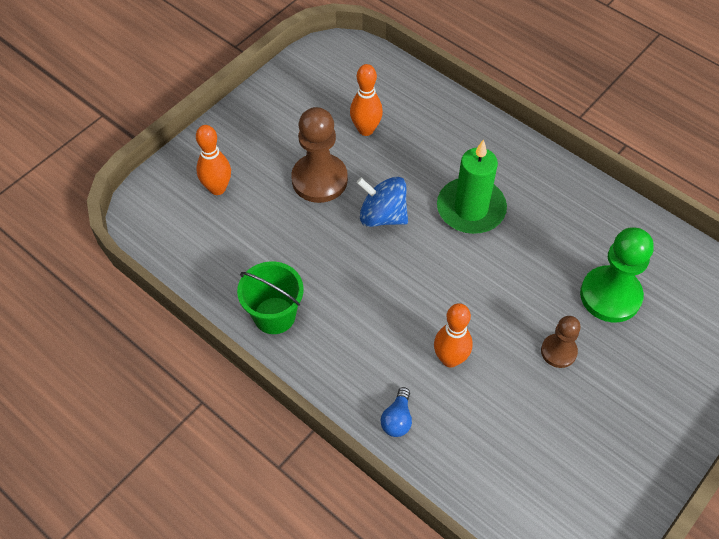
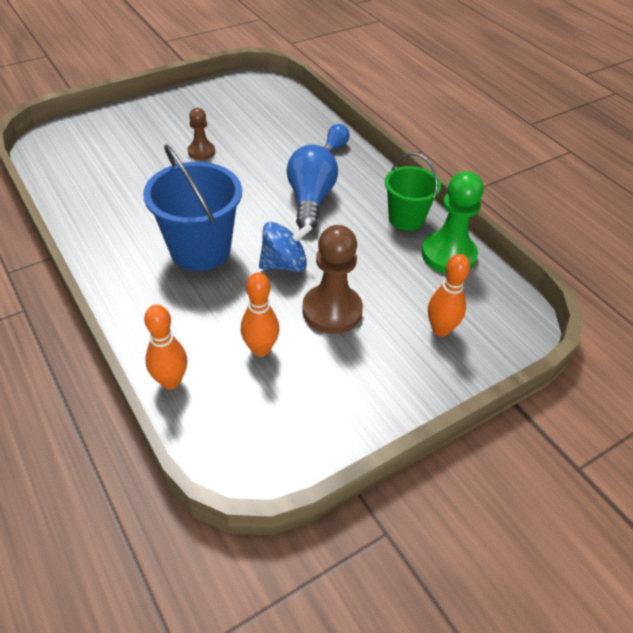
camera: 165 degrees left, 10 degrees down
(382, 216) = (284, 264): blue spinning top -> blue spinning top turned 60 degrees counterclockwise
(391, 310) = (310, 200): none -> blue light bulb
(450, 359) = (281, 165): orange bowling pin -> orange bowling pin (171, 381)
(471, 208) = (200, 250): green candle -> blue bucket
(610, 295) = (136, 169): green pawn -> green pawn (448, 255)

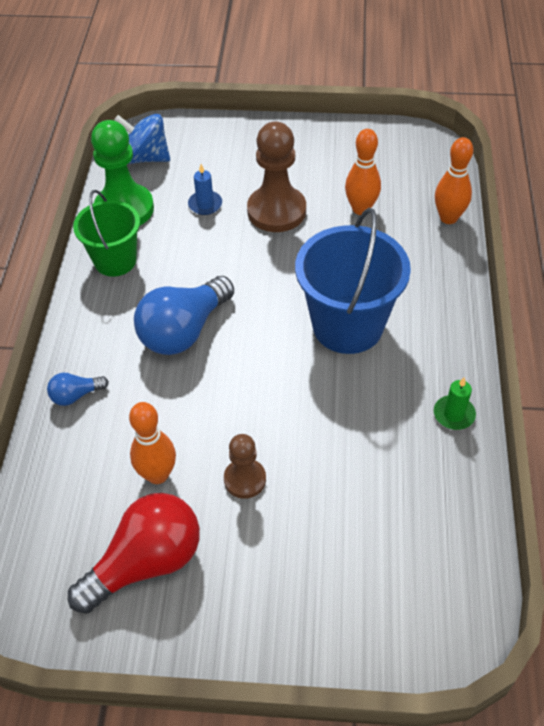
camera: 140 degrees left, 5 degrees up
(89, 229) = (454, 414): none -> green candle
(223, 109) = (146, 563): none -> red light bulb
(284, 264) = (279, 270): blue spinning top -> blue spinning top (146, 157)
(394, 288) = (205, 204): none -> blue candle
(440, 329) = (207, 159): orange bowling pin -> orange bowling pin (157, 475)

